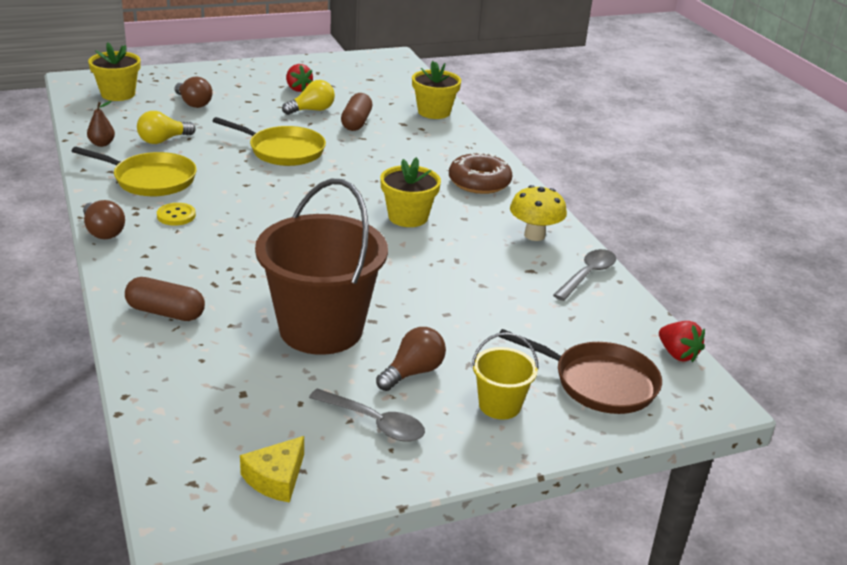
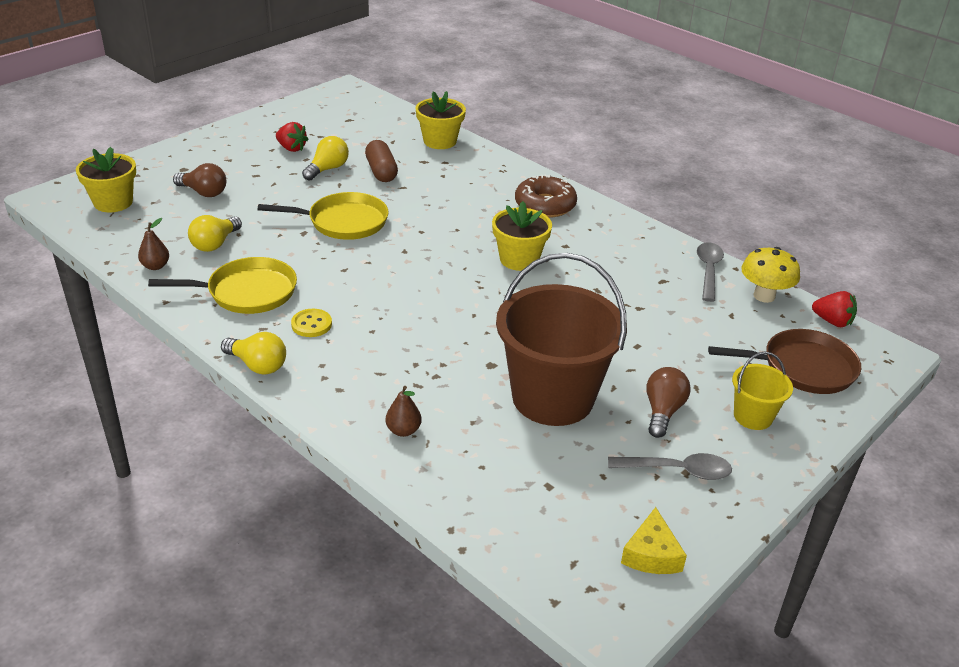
camera: 25 degrees left, 5 degrees up
(103, 231) = (257, 365): brown light bulb -> yellow light bulb
(166, 312) = (403, 430): brown capsule -> brown pear
(534, 235) = (635, 245): yellow mushroom -> yellow mushroom (764, 296)

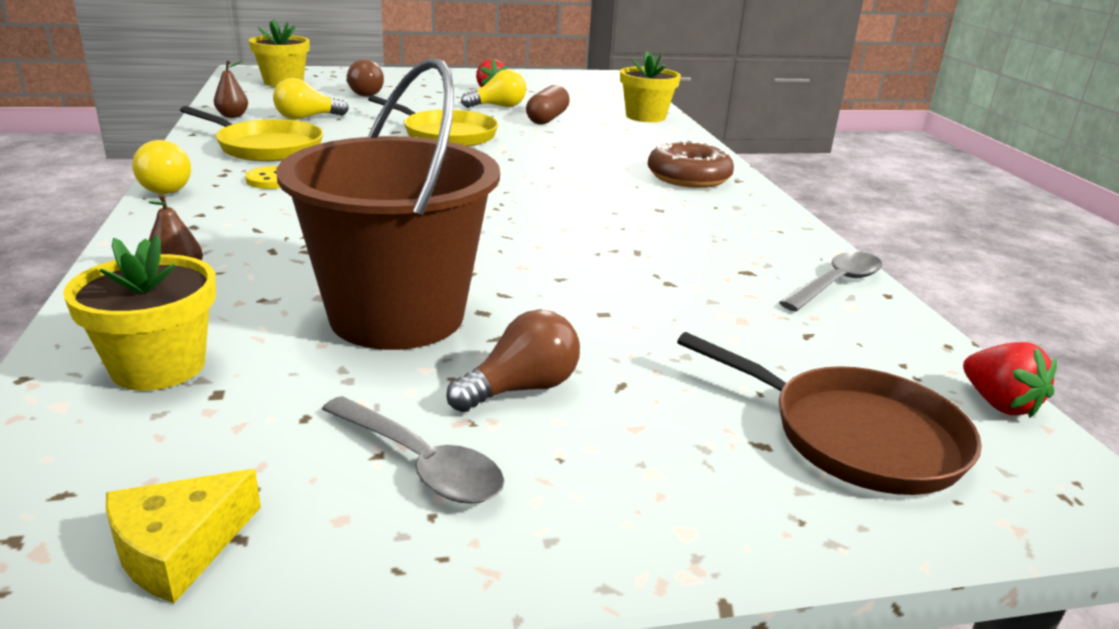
camera: 35 degrees right, 10 degrees down
(519, 259) = (581, 203): yellow flower pot -> yellow flower pot (159, 366)
(753, 416) = (663, 456): yellow bucket -> none
(764, 296) = (898, 334): yellow mushroom -> none

